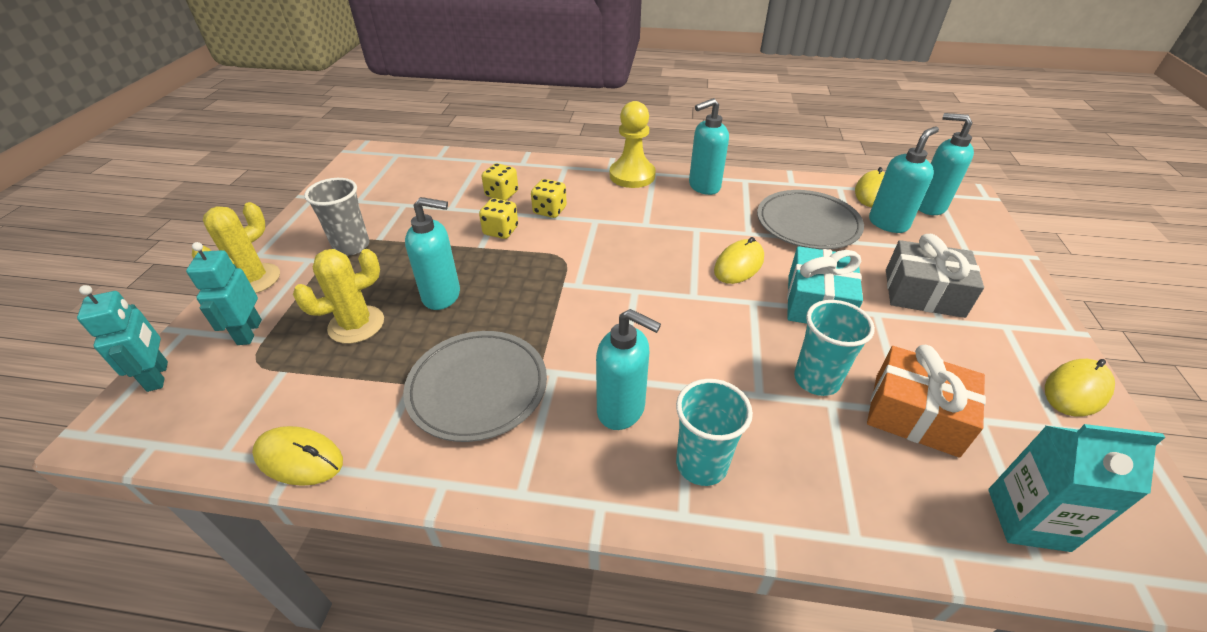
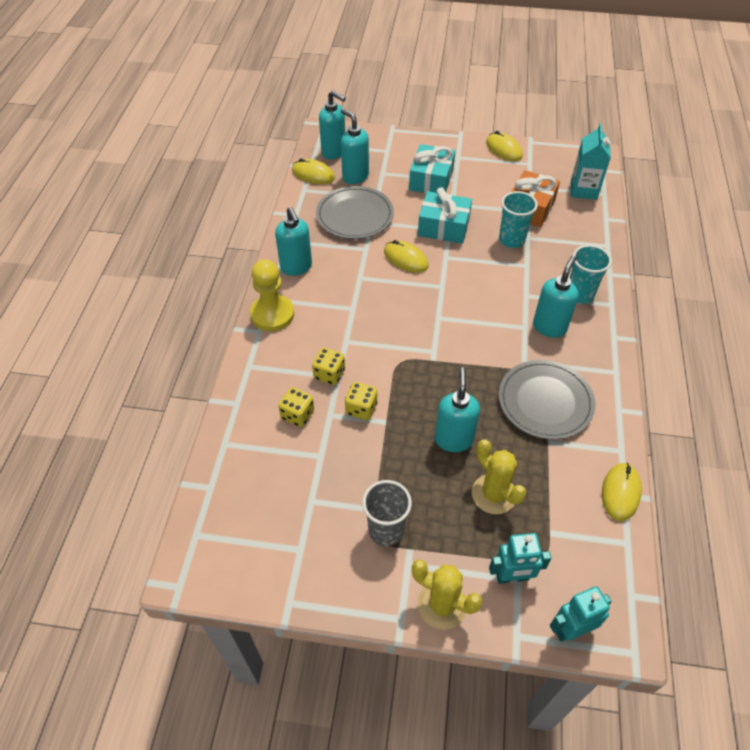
camera: 90 degrees left, 10 degrees up
(923, 293) = (431, 180): grey gift -> turquoise gift
(929, 206) = (334, 152): turquoise soap dispenser -> turquoise soap dispenser turned 90 degrees counterclockwise

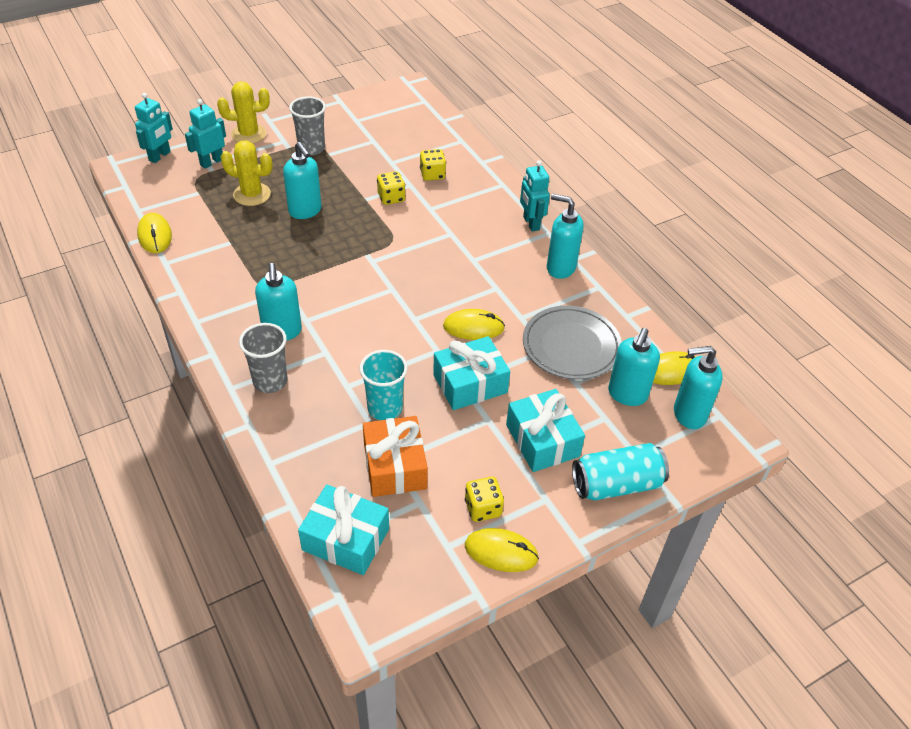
camera: 140 degrees right, 5 degrees down
(272, 314) = (531, 223): yellow pawn -> turquoise robot
(329, 374) = (438, 207): yellow dice -> yellow dice (483, 508)
(355, 176) = (627, 394): turquoise soap dispenser -> turquoise soap dispenser turned 105 degrees clockwise
(413, 145) = (616, 484): none -> turquoise can
(545, 402) = (248, 267): grey plate -> none
(580, 294) = (270, 381): turquoise cup -> grey cup
(583, 190) = (345, 539): turquoise carton -> turquoise gift

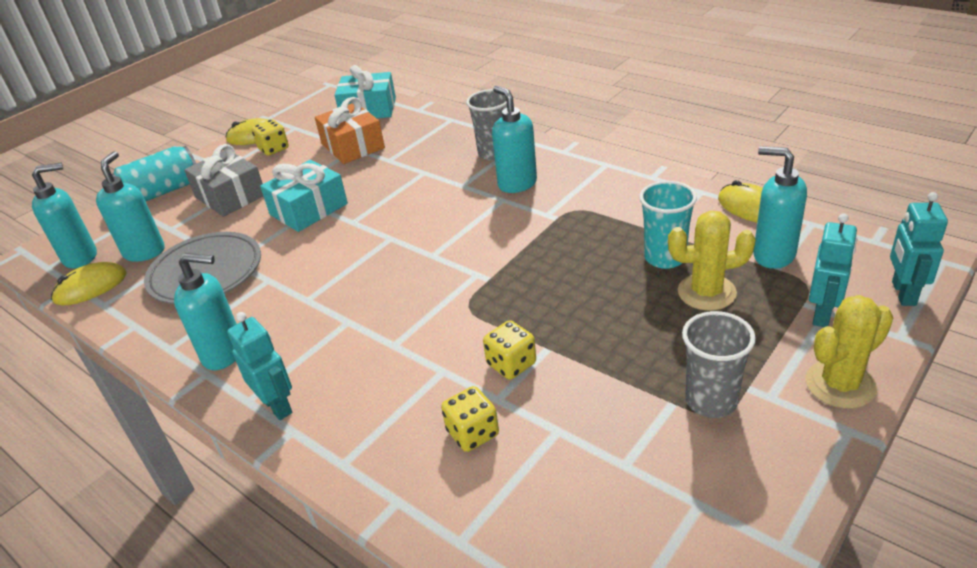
camera: 165 degrees right, 10 degrees down
(305, 211) = (613, 299): turquoise soap dispenser -> turquoise soap dispenser (773, 255)
(385, 408) = (380, 170): turquoise cup -> turquoise cup (665, 258)
(473, 327) = (321, 252): yellow mouse -> none
(542, 440) = (230, 196): turquoise gift -> grey gift

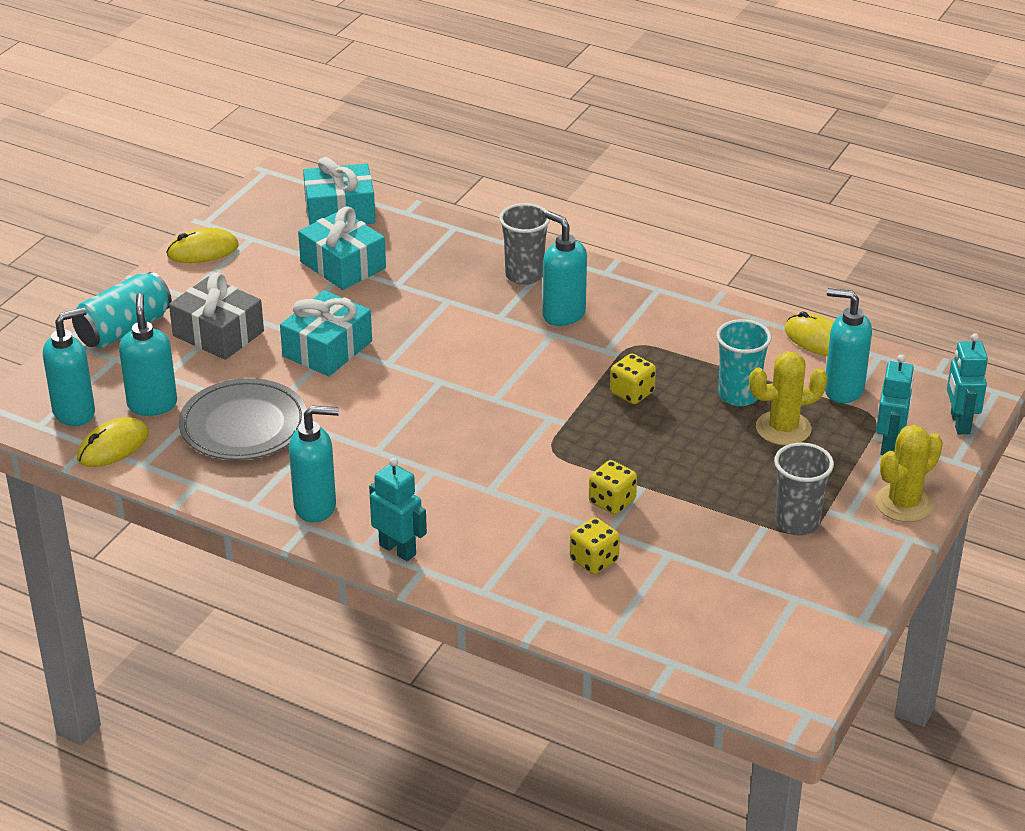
camera: 15 degrees left, 0 degrees up
(274, 149) = (239, 269): yellow dice -> yellow dice (632, 393)
(353, 146) = (343, 265): orange gift -> turquoise gift

